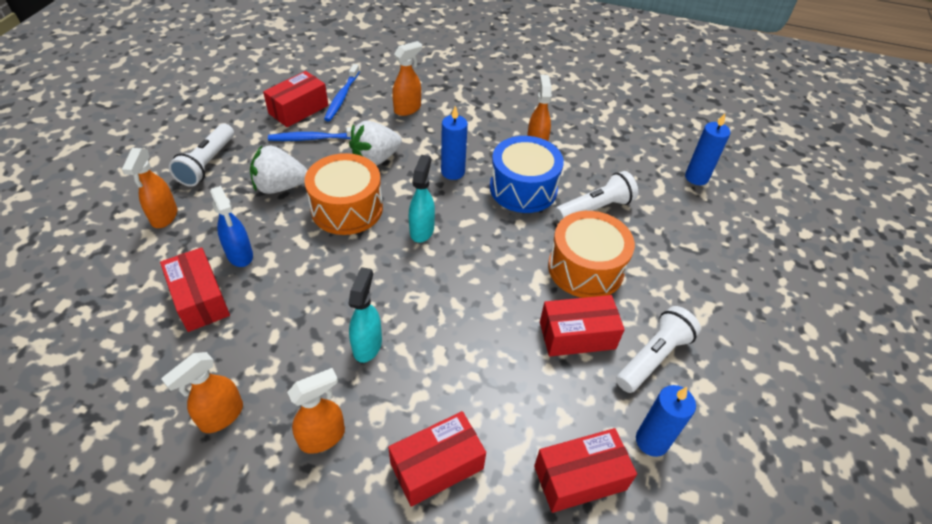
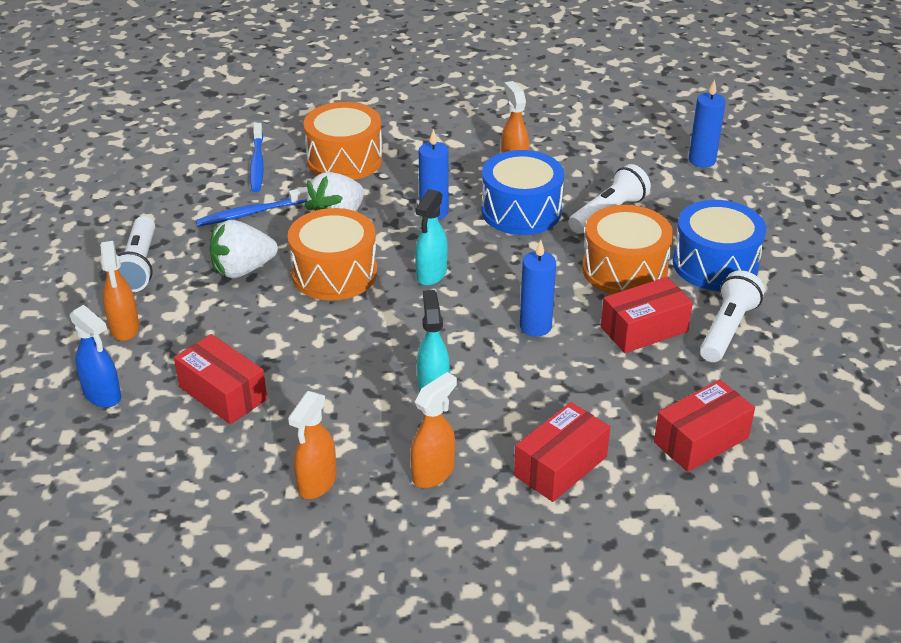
camera: 15 degrees left, 10 degrees down
(240, 255) = (240, 344): blue spray bottle -> blue spray bottle (103, 396)
(298, 109) = (212, 187): red box -> none
(407, 109) = (344, 159): orange spray bottle -> orange drum
(422, 230) = (431, 275): turquoise spray bottle -> turquoise spray bottle turned 150 degrees counterclockwise
(652, 441) = (755, 395): blue candle -> blue candle (535, 326)
(668, 284) = (715, 264): none -> blue drum

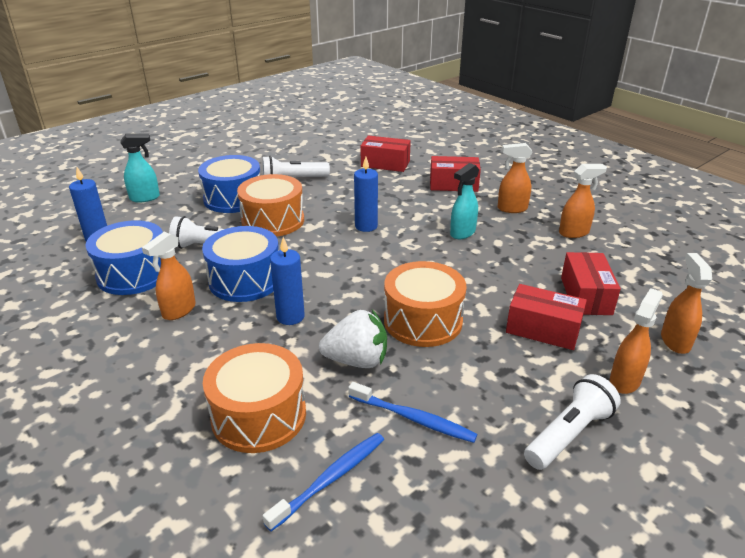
camera: 130 degrees left, 5 degrees down
(103, 396) = (675, 341): blue spray bottle -> orange spray bottle
(243, 269) = (483, 368): white strawberry -> none
(431, 275) = (367, 280): turquoise spray bottle -> turquoise spray bottle (145, 198)
(604, 162) = (134, 274): none -> blue drum
(644, 329) = (323, 198): red box -> red box (543, 329)

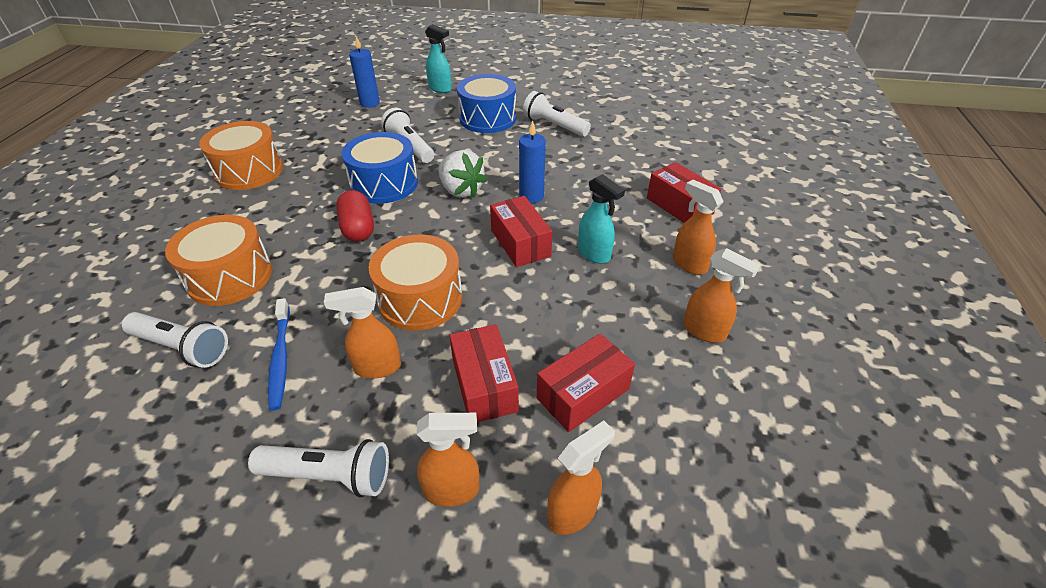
camera: 50 degrees right, 10 degrees up
(134, 274) = (343, 139): blue drum -> none
(178, 311) = (319, 179): orange spray bottle -> orange spray bottle (377, 367)
(273, 221) = (479, 151): orange drum -> orange drum (249, 171)
(290, 317) = (358, 228): blue candle -> red capsule
(330, 479) = (182, 347): blue toothbrush -> white flashlight
(357, 360) = (331, 290): white strawberry -> white strawberry (461, 190)
(385, 164) = (655, 151): red box -> red box (520, 243)
(462, 233) = (594, 254): turquoise spray bottle -> turquoise spray bottle turned 135 degrees counterclockwise

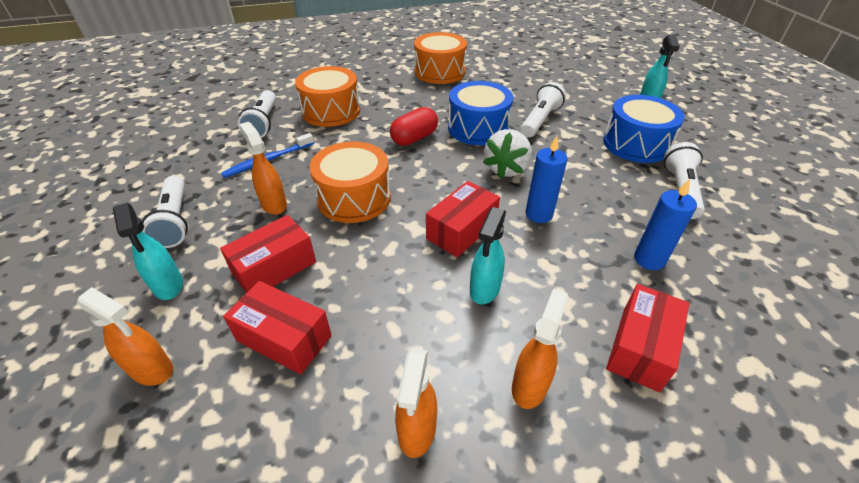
camera: 65 degrees right, 0 degrees up
(370, 103) = (578, 80): blue candle -> blue candle (649, 259)
(452, 490) = (168, 286): orange spray bottle -> turquoise spray bottle

